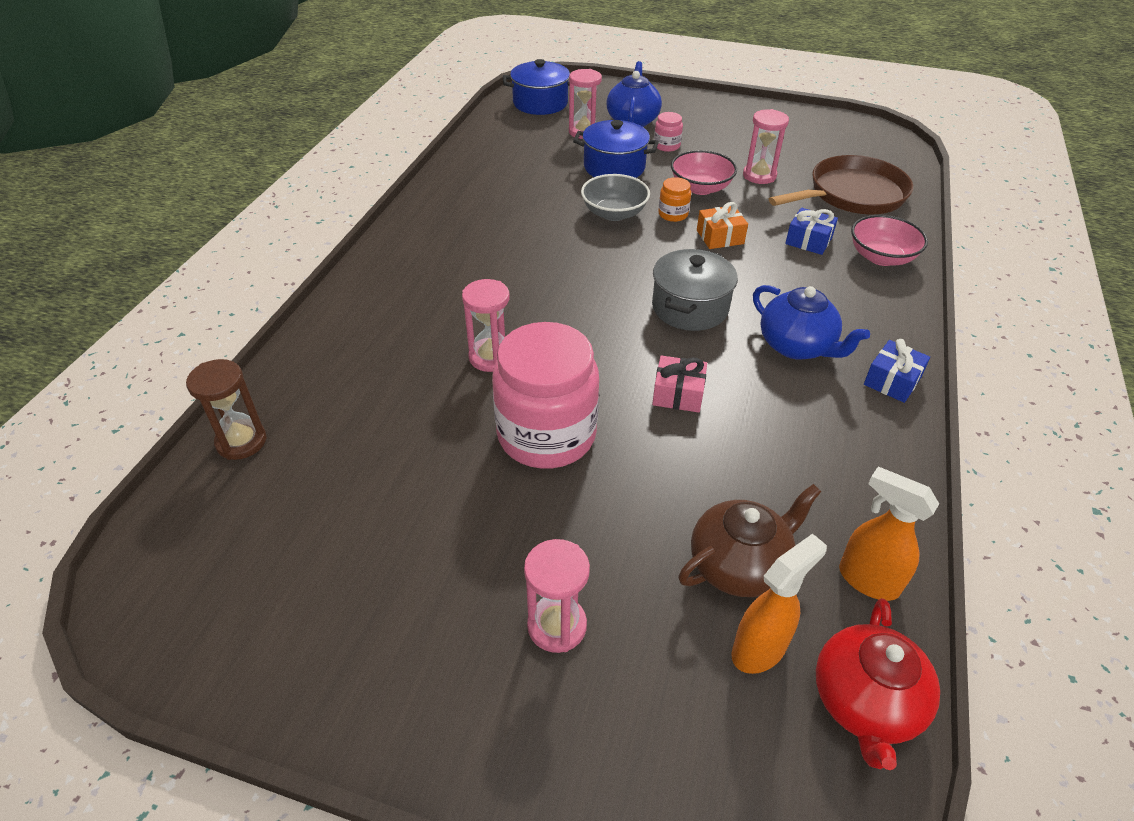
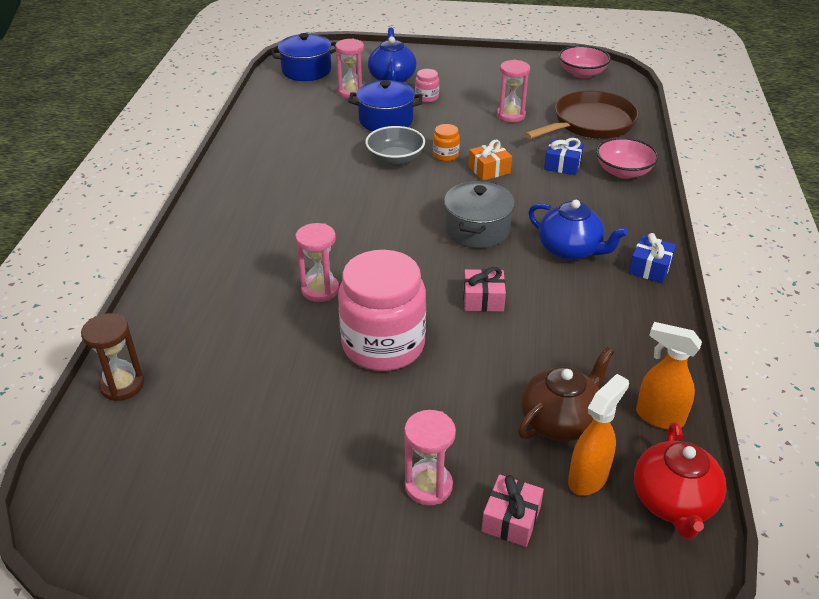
camera: 10 degrees left, 5 degrees down
(649, 689) = (511, 519): none -> pink gift
(700, 188) = (464, 130): pink bowl -> pink bowl (582, 73)

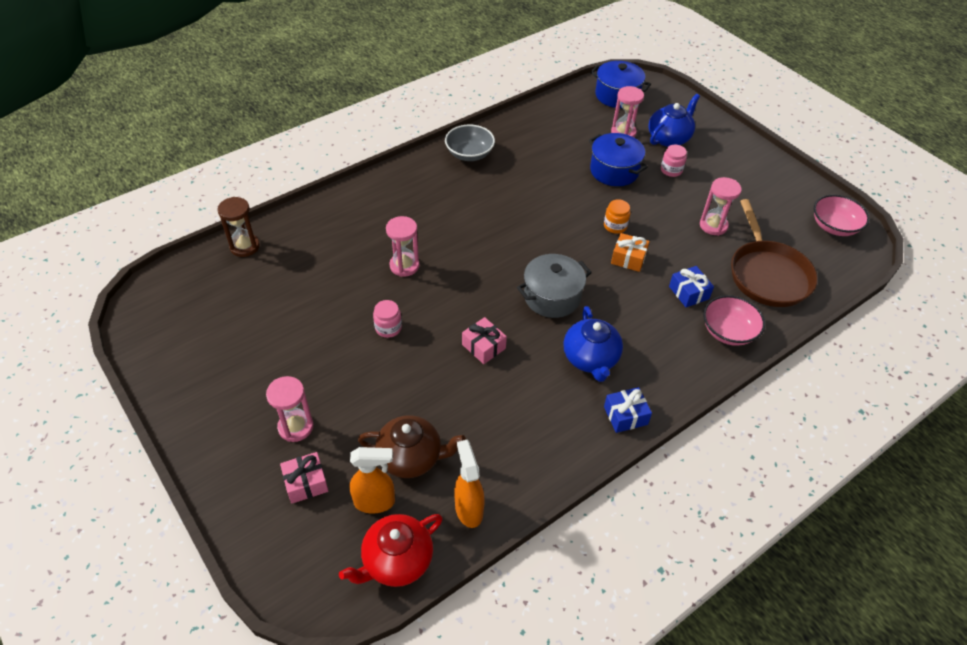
camera: 45 degrees right, 10 degrees up
(383, 345) = (388, 328): pink jar -> pink jar, size x0.41
(395, 159) = (576, 206): grey bowl -> grey bowl (469, 154)
(590, 123) = (767, 274): brown pan -> brown pan turned 75 degrees clockwise

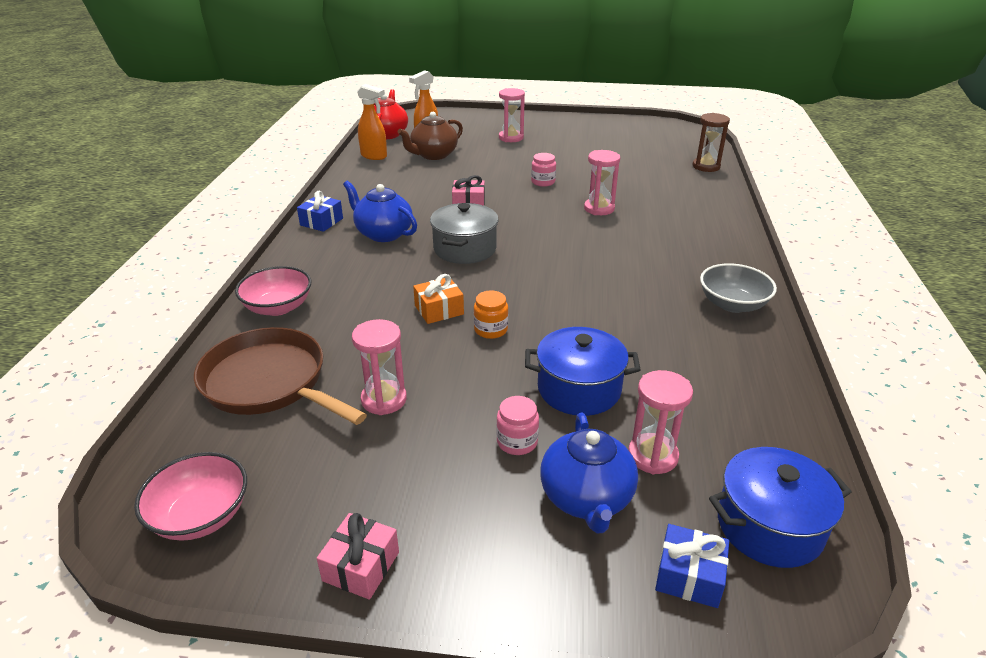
camera: 135 degrees right, 15 degrees down
(306, 483) = (470, 130): pink gift -> pink gift (361, 566)
(689, 292) = (346, 316): blue gift -> blue gift (689, 576)

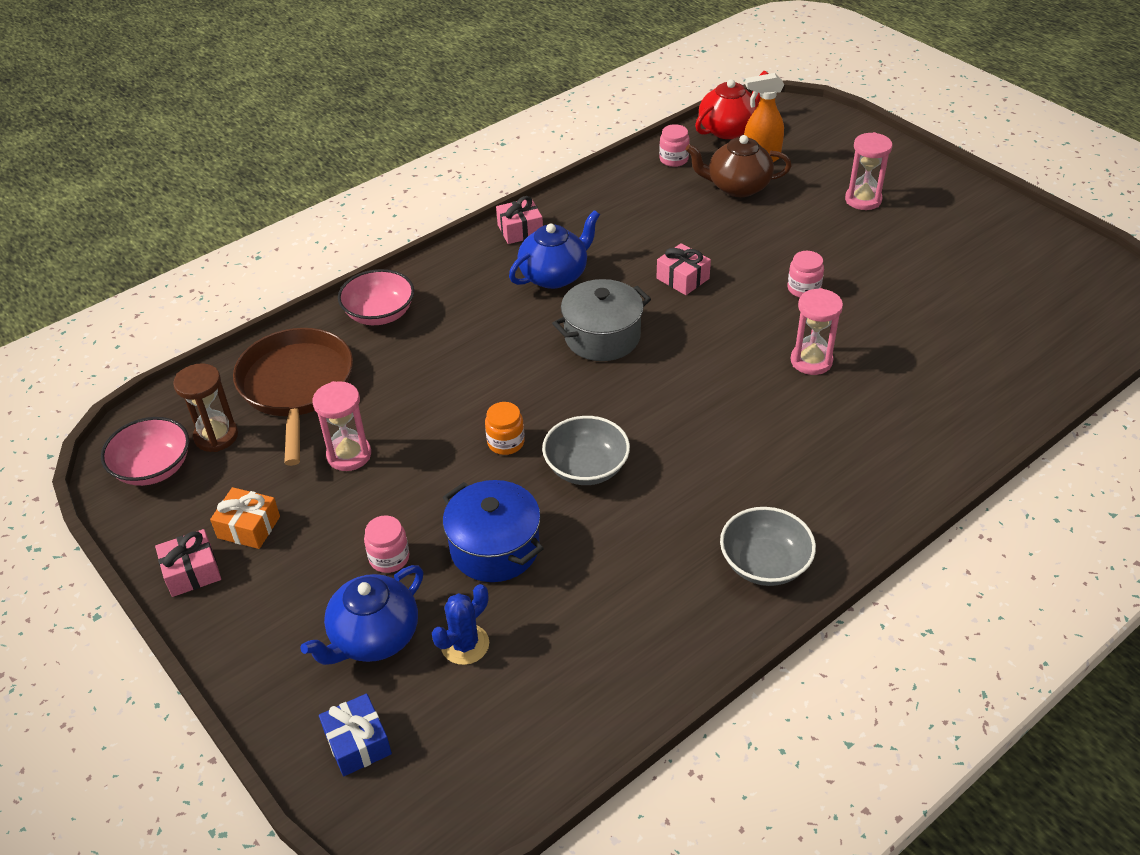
camera: 45 degrees right, 10 degrees up
(321, 222) = (520, 230): blue gift -> pink gift
(374, 156) = (673, 159): orange spray bottle -> pink jar
(383, 233) = (554, 275): blue teapot -> blue teapot turned 60 degrees clockwise
(439, 310) = (492, 394): orange gift -> orange gift (249, 527)
(563, 315) = (586, 468): none -> grey bowl
(652, 456) = (465, 644): pink hourglass -> blue cactus
(706, 166) = (1050, 370): brown hourglass -> brown hourglass (216, 436)
(769, 526) = (463, 761): blue pot -> none

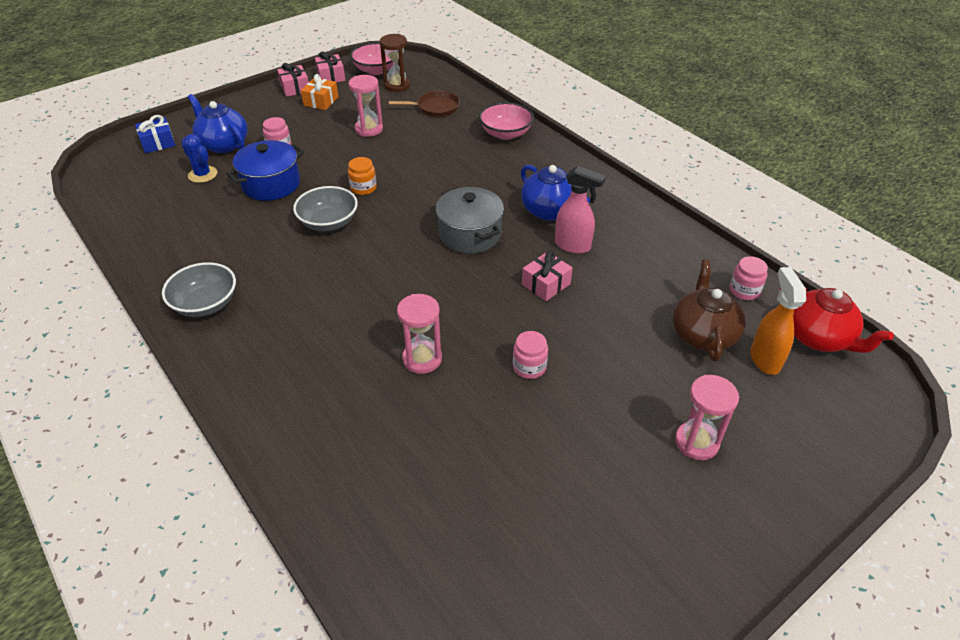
camera: 90 degrees right, 0 degrees up
(296, 387) = (435, 108): brown pan -> brown pan, size x0.56
(520, 230) = (611, 194): pink gift -> pink gift (331, 76)
(617, 259) = (573, 246): none -> pink spray bottle

